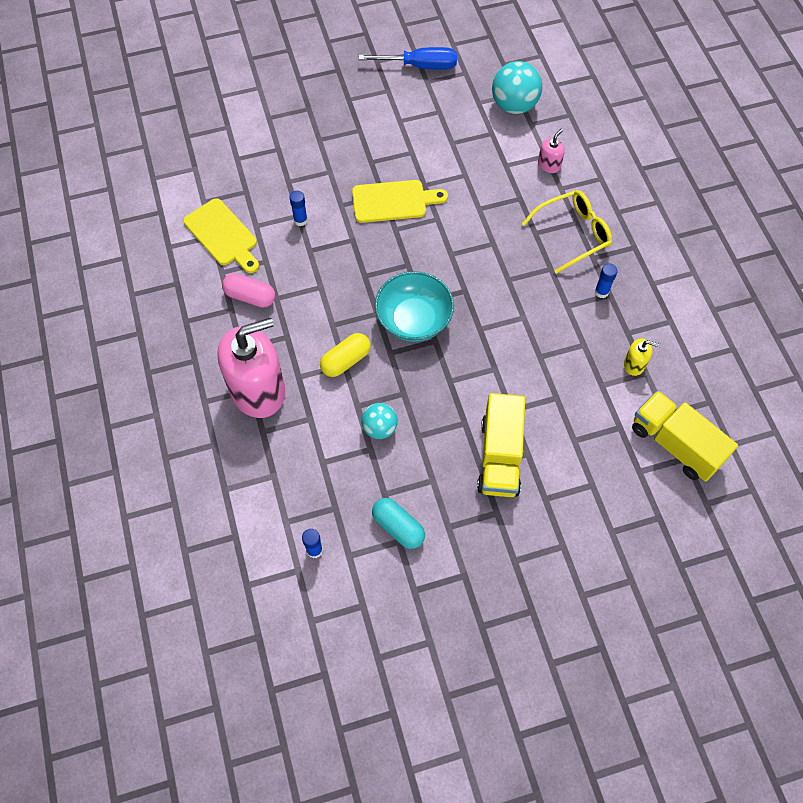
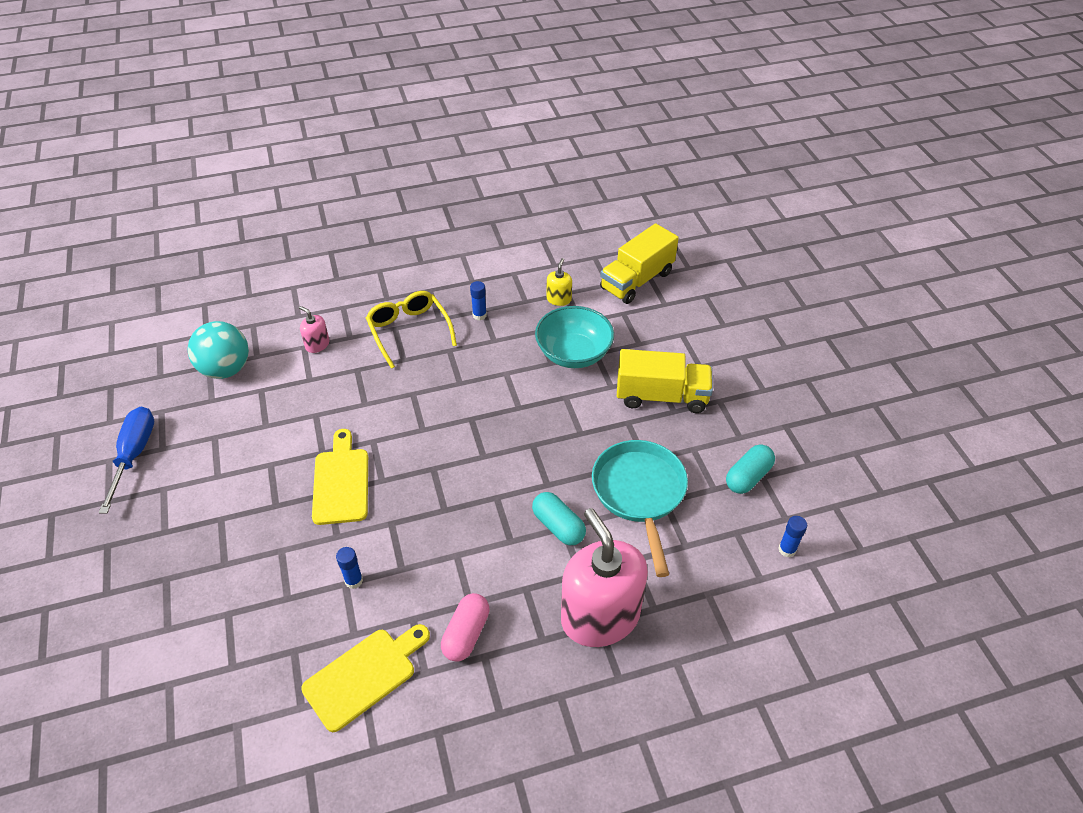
camera: 90 degrees left, 15 degrees down
(346, 360) = (558, 526): yellow capsule -> turquoise capsule
(379, 428) = (640, 493): turquoise ball -> turquoise pan
(414, 320) = (506, 463): turquoise bowl -> turquoise bowl (573, 353)

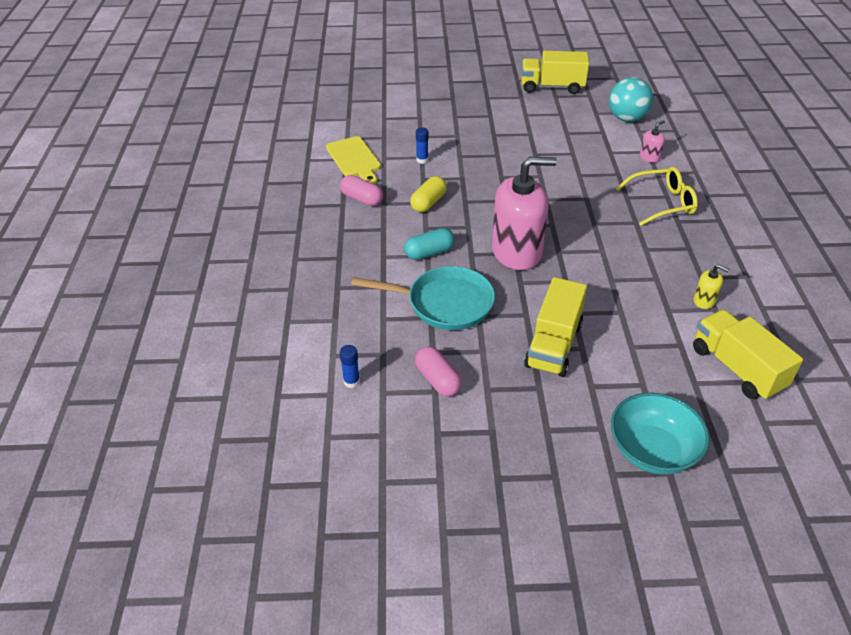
camera: 105 degrees right, 5 degrees down
(134, 455) = (552, 87): blue screwdriver -> yellow truck
(341, 482) = (505, 160): yellow cutting board -> none
(456, 549) = (428, 203): none -> yellow capsule
(479, 315) = (681, 245): blue glue stick -> none
(573, 353) = (622, 296): turquoise bowl -> turquoise bowl (652, 451)
(600, 616) = (344, 259): pink soap dispenser -> pink soap dispenser (517, 252)
(748, 477) = (438, 380): turquoise capsule -> pink capsule

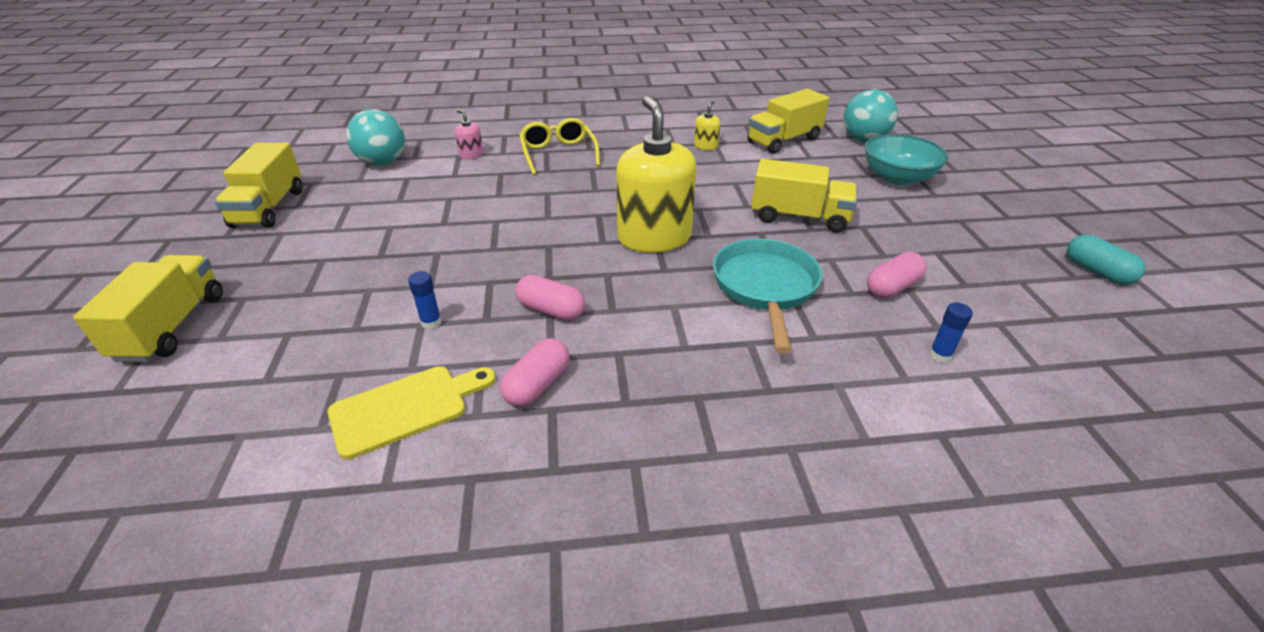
camera: 95 degrees left, 5 degrees down
(428, 203) = (551, 310): yellow capsule -> pink capsule
(429, 253) = (668, 304): turquoise capsule -> turquoise capsule (1097, 271)
(430, 85) = (172, 326): none -> yellow truck
(517, 252) = (654, 237): pink soap dispenser -> yellow soap dispenser
(762, 450) = (864, 140): none -> turquoise ball

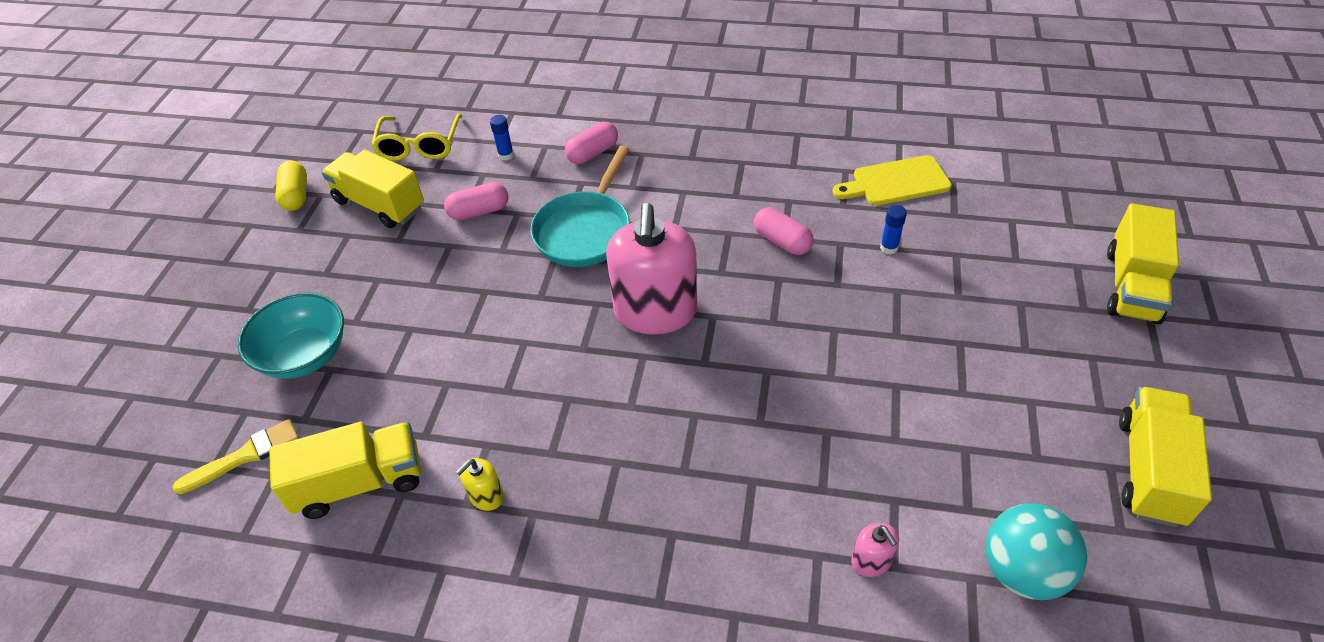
camera: 160 degrees left, 10 degrees up
(537, 385) = (801, 182): pink capsule -> pink capsule (592, 153)
(558, 154) = (725, 528): yellow glasses -> yellow glasses (419, 145)
(654, 237) = (655, 311): yellow soap dispenser -> pink soap dispenser
(799, 217) = (482, 310): yellow truck -> yellow truck (379, 205)
(864, 140) = (245, 456): turquoise ball -> yellow brush
(1097, 271) = (296, 195): turquoise capsule -> yellow capsule

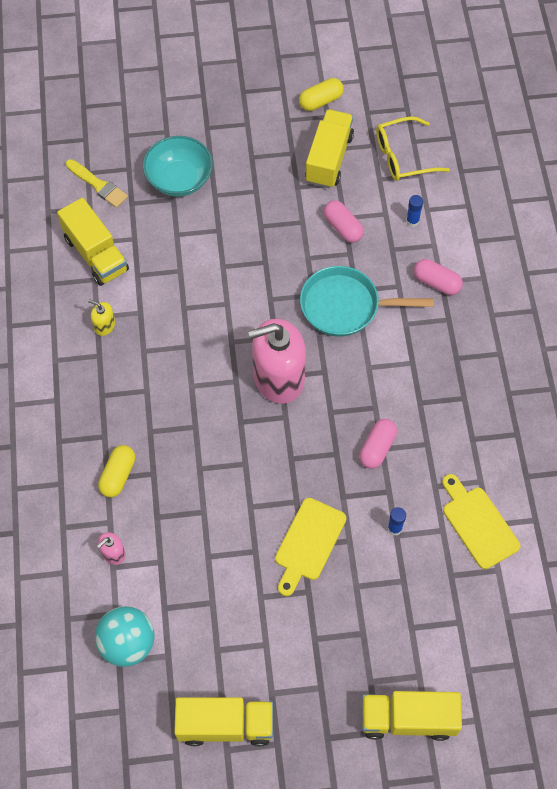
camera: 70 degrees right, 15 degrees up
(743, 528) = (118, 475): none -> yellow capsule
(894, 329) = (308, 543): none -> yellow cutting board

